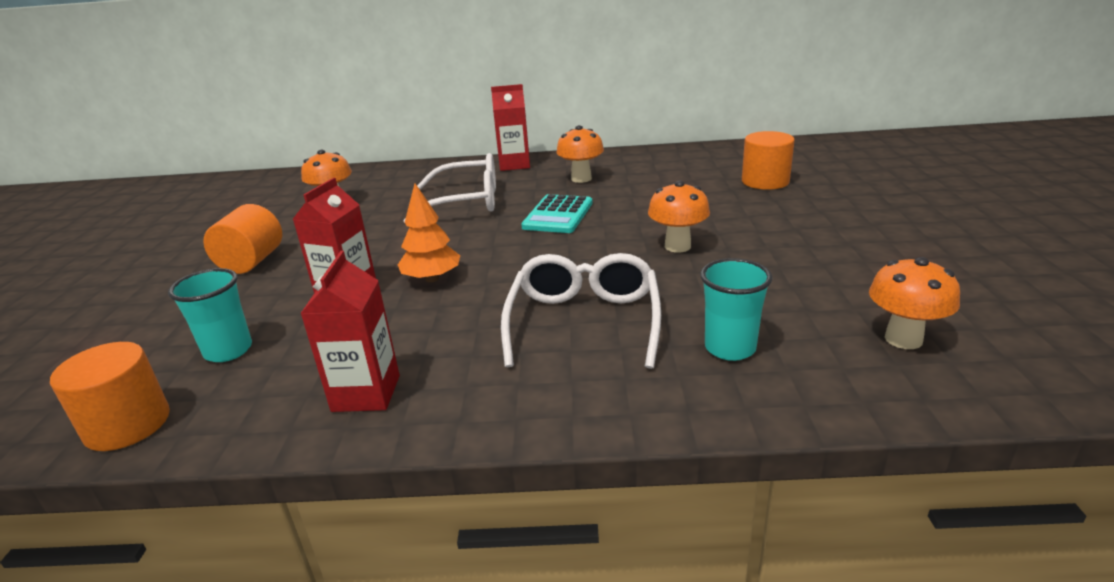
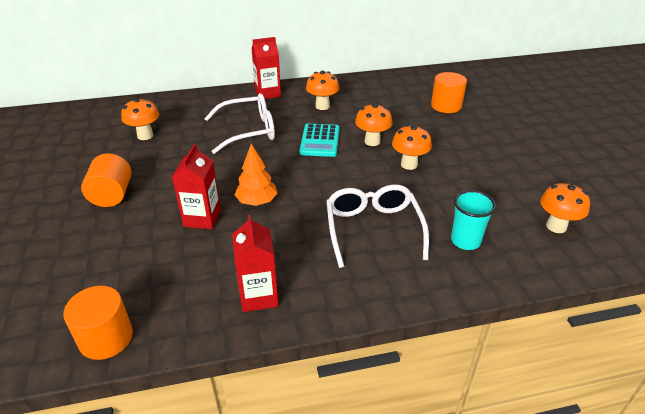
camera: 15 degrees left, 10 degrees up
(228, 350) = (142, 273): turquoise cup -> none
(633, 218) = (372, 141): none -> orange mushroom

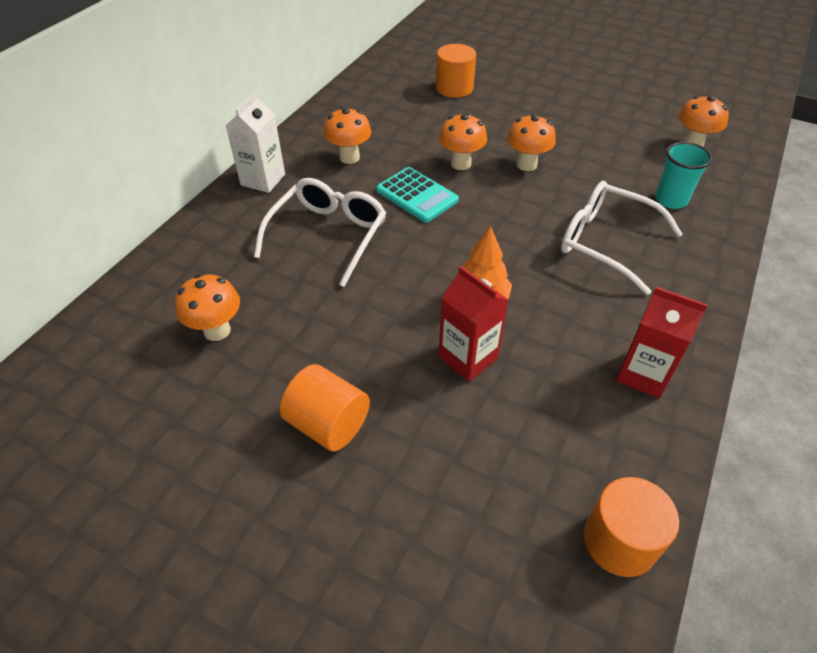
camera: 50 degrees left, 10 degrees up
(268, 93) = (263, 180): red carton -> white carton

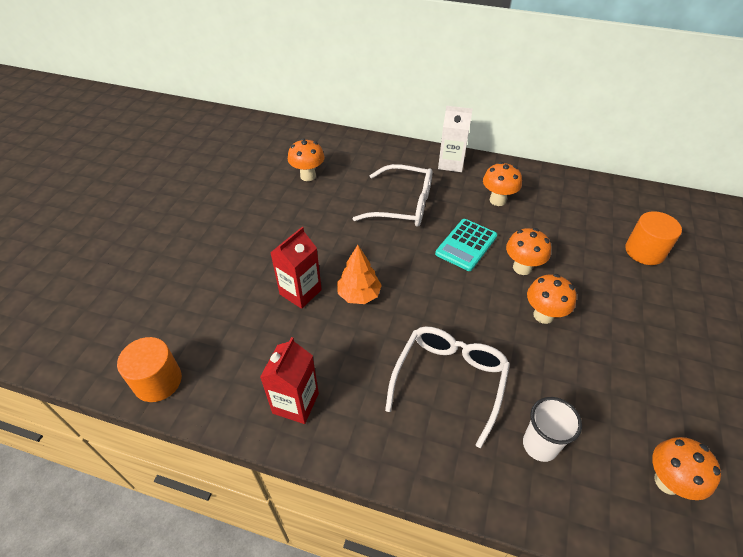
camera: 80 degrees right, 0 degrees up
(328, 424) = (244, 233): orange cylinder -> none
(671, 200) = (540, 445): turquoise cup -> white cup

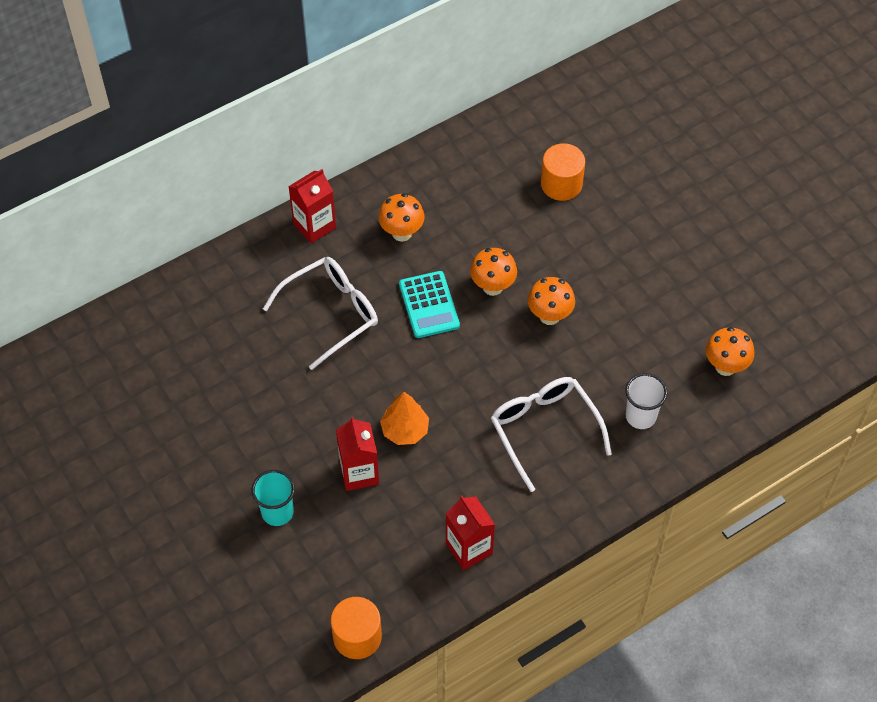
camera: 50 degrees left, 10 degrees up
(231, 270) = (277, 512): none -> turquoise cup
(308, 176) = (204, 363): orange mushroom -> none
(451, 163) = (314, 225): white carton -> red carton

